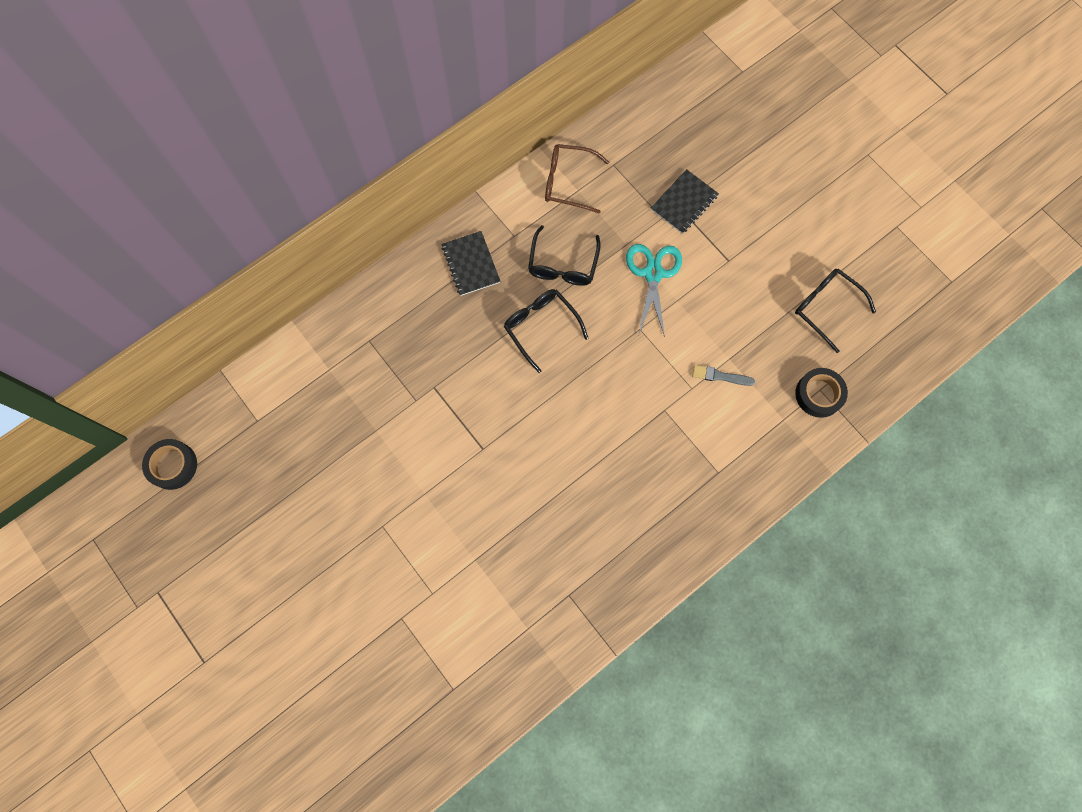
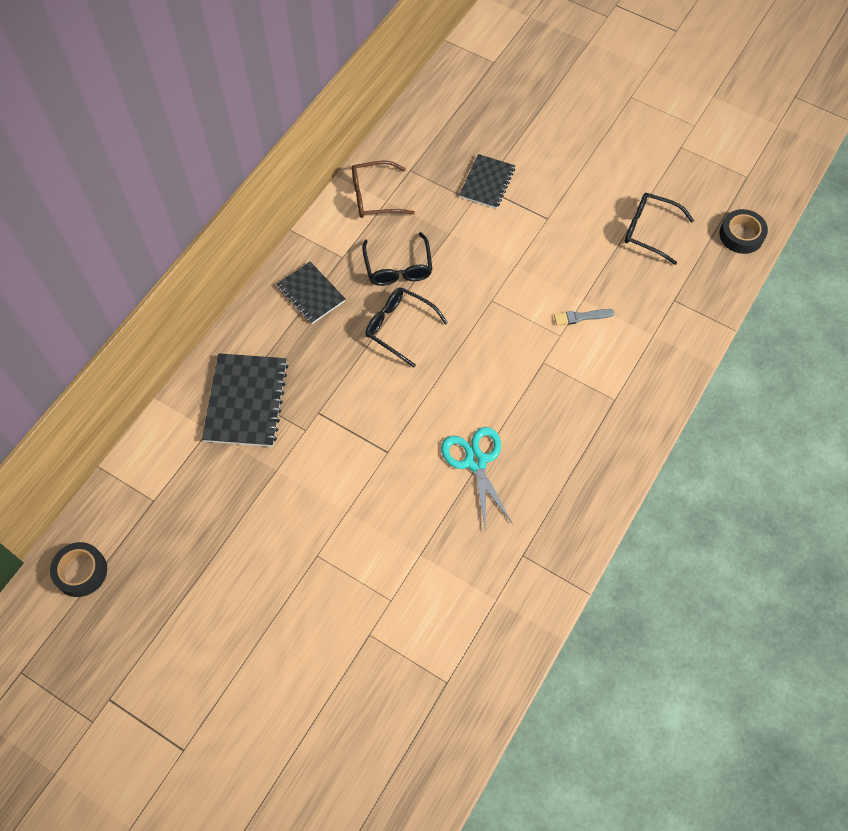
camera: 20 degrees left, 10 degrees down
(372, 353) = (246, 401): none -> black notebook
(653, 274) = (484, 250): turquoise scissors -> turquoise scissors (476, 461)
(819, 394) = (675, 304): black tape -> black tape (741, 235)

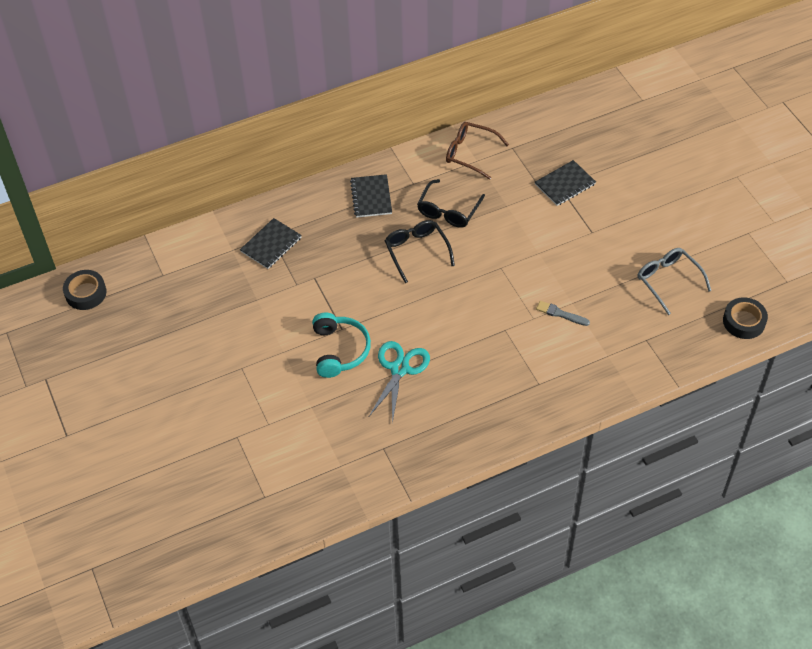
camera: 35 degrees right, 10 degrees down
(246, 401) = (271, 244): black notebook -> black notebook, size x0.64
(402, 476) = (339, 350): none -> turquoise headphones
(649, 231) = (668, 281): black glasses -> grey glasses

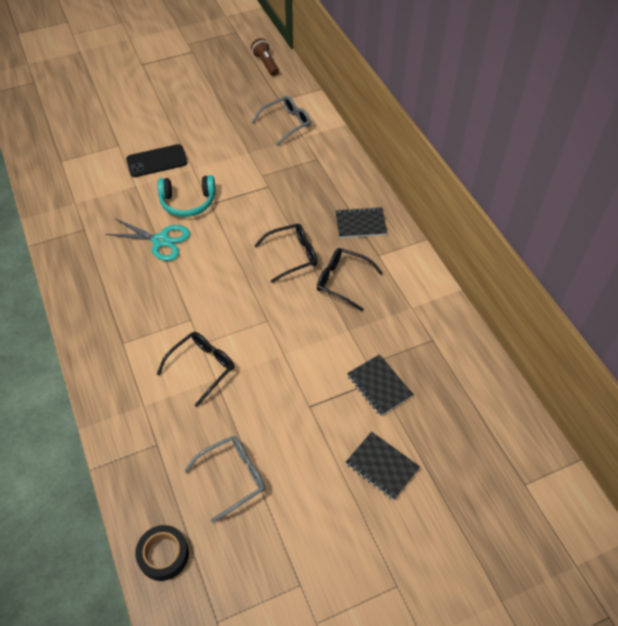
camera: 90 degrees right, 0 degrees up
(86, 293) = (266, 64): black tape -> brown flashlight
(208, 266) = (286, 124): none -> grey glasses
(269, 390) = (157, 161): none -> black phone
(271, 244) = (306, 159): black notebook -> black notebook (382, 466)
(470, 153) = (421, 302): brown glasses -> none
(560, 314) = (202, 367): grey brush -> black glasses

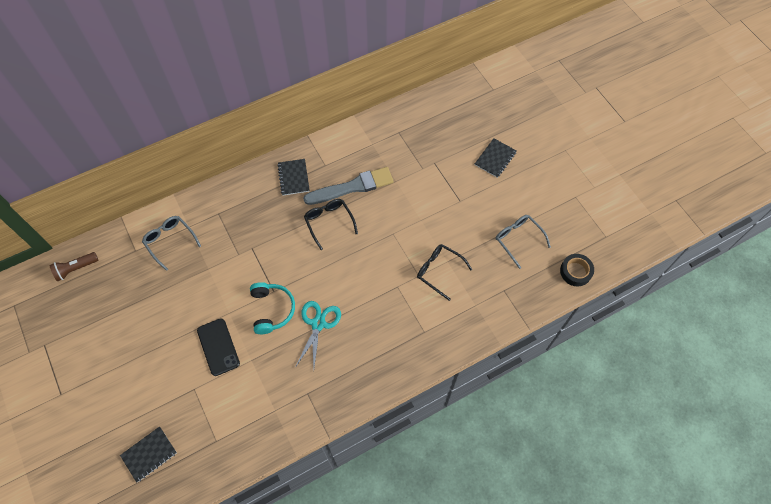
camera: 95 degrees left, 10 degrees up
(342, 281) = (352, 187): black glasses -> grey brush
(379, 385) = (438, 161): black notebook -> black notebook (149, 454)

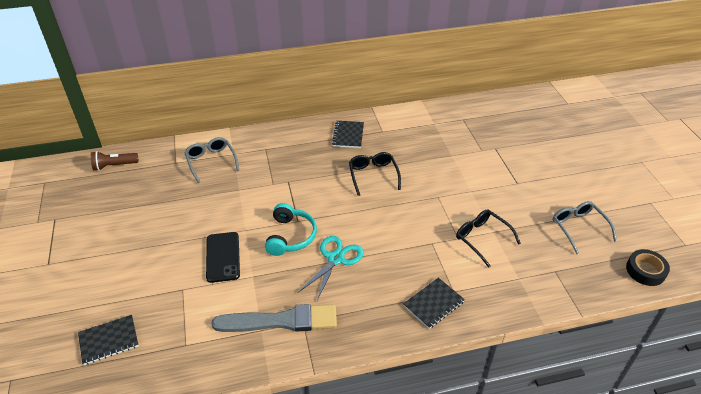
camera: 15 degrees right, 20 degrees down
(352, 187) = (404, 152): grey brush -> grey brush (280, 321)
(495, 158) = (561, 155): black notebook -> black notebook (433, 303)

